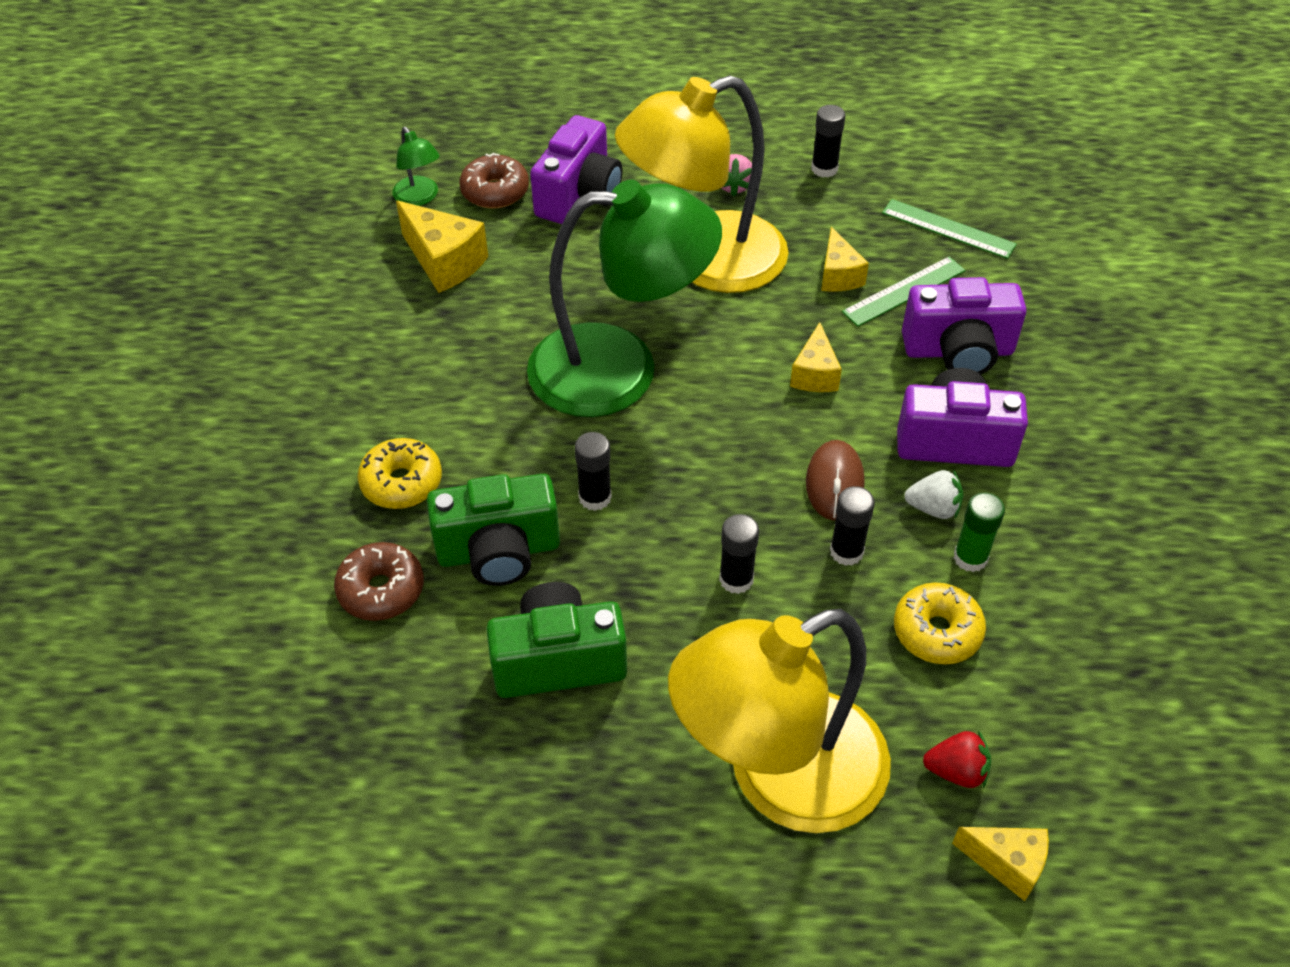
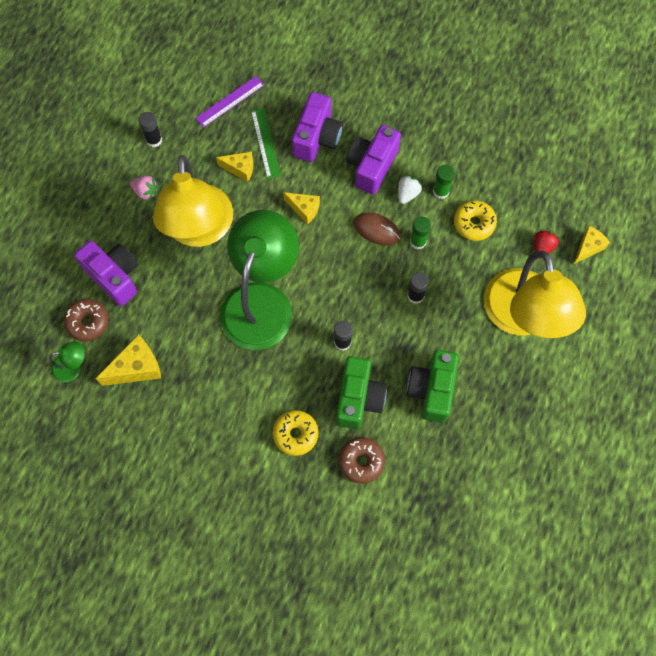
camera: 70 degrees left, 20 degrees up
(846, 552) = (418, 241): black glue stick -> green glue stick
(948, 229) = (230, 101): green ruler -> purple ruler

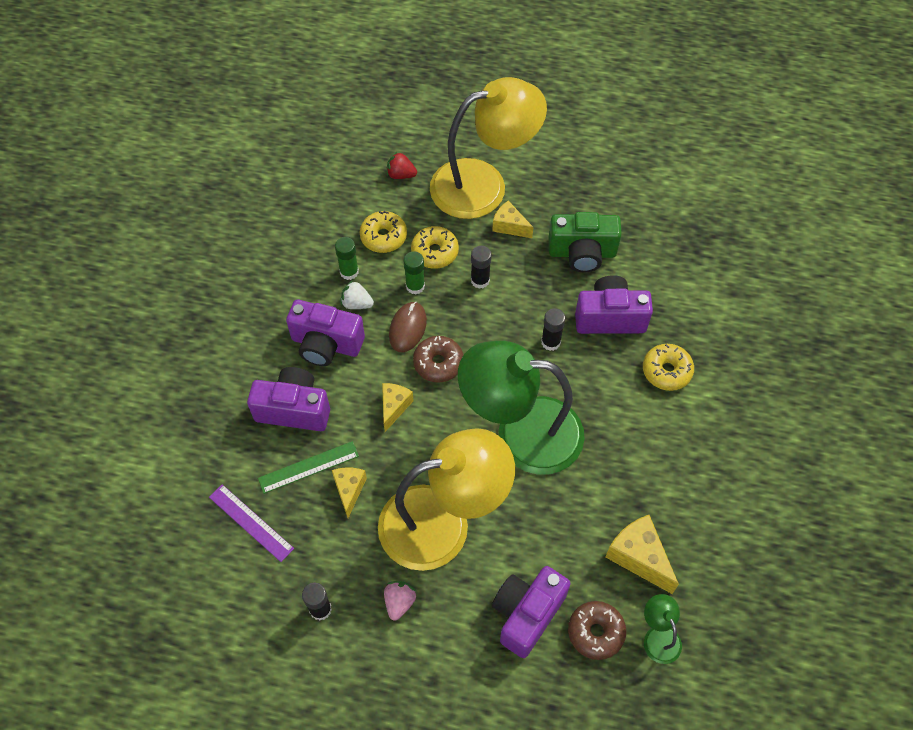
camera: 100 degrees left, 10 degrees down
(358, 398) = (609, 317): green camera -> purple camera
(361, 461) = (676, 305): brown donut -> brown donut (438, 363)
(451, 263) = (435, 252): none -> yellow donut
(588, 248) = (394, 137): yellow cheese -> yellow cheese (509, 226)

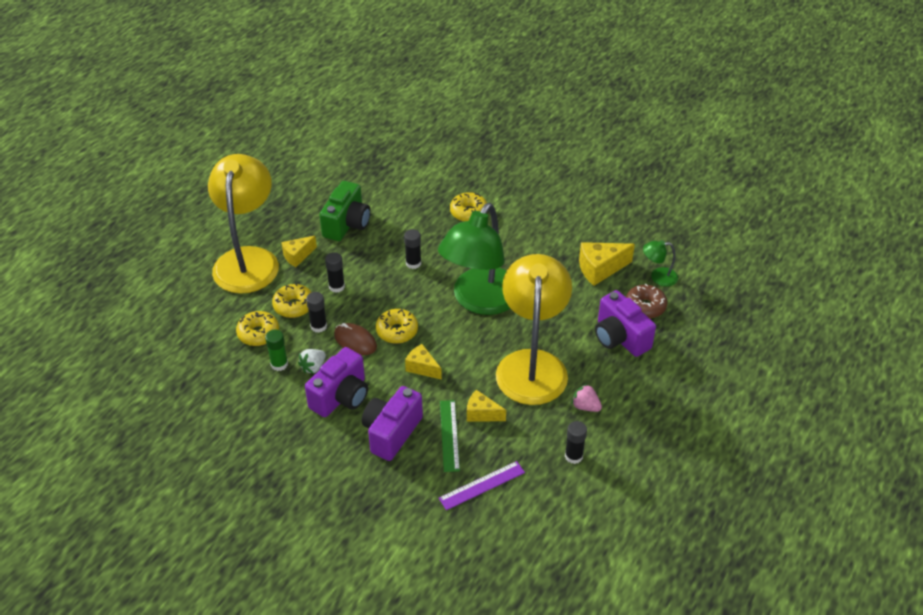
camera: 70 degrees left, 15 degrees down
(401, 174) = (203, 306): red strawberry -> none
(415, 286) = (318, 326): green glue stick -> black glue stick
(438, 363) = (397, 331): brown donut -> yellow donut
(609, 317) = (410, 227): purple camera -> none

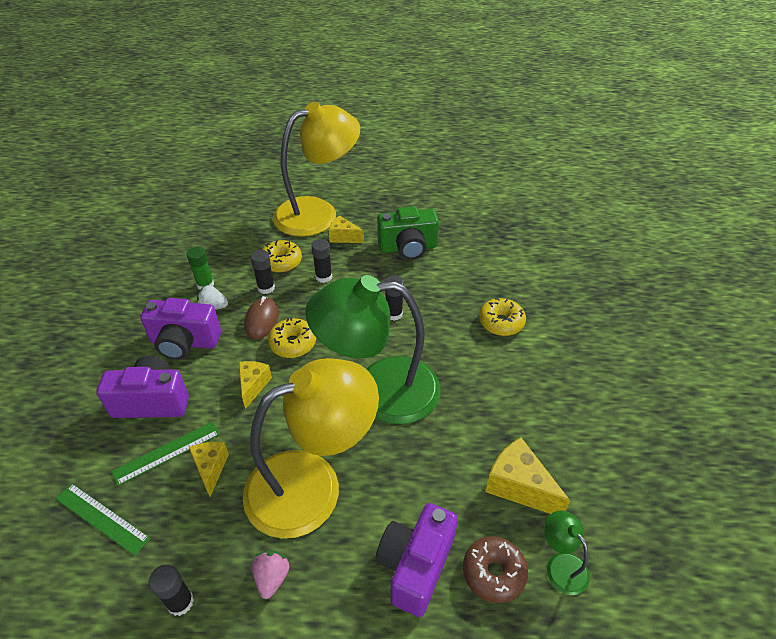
camera: 60 degrees right, 0 degrees up
(258, 333) = (235, 256): yellow donut -> none
(482, 485) = (102, 518): purple ruler -> green ruler

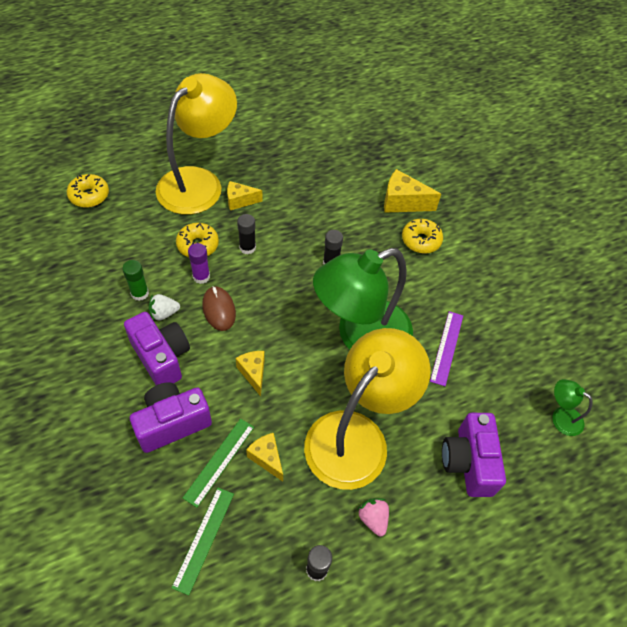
camera: 30 degrees left, 10 degrees up
(102, 518) = (204, 539): green ruler -> green ruler turned 75 degrees counterclockwise
(184, 342) = (161, 357): purple camera -> purple camera turned 105 degrees counterclockwise
(266, 288) = (201, 277): black glue stick -> purple glue stick
(293, 343) = (262, 322): yellow donut -> yellow donut (89, 196)
(408, 248) = (305, 194): green camera -> none
(465, 435) = (447, 347): none -> purple ruler
(493, 573) = (522, 443): brown donut -> none
(518, 486) = (505, 372): yellow cheese -> yellow cheese (402, 202)

